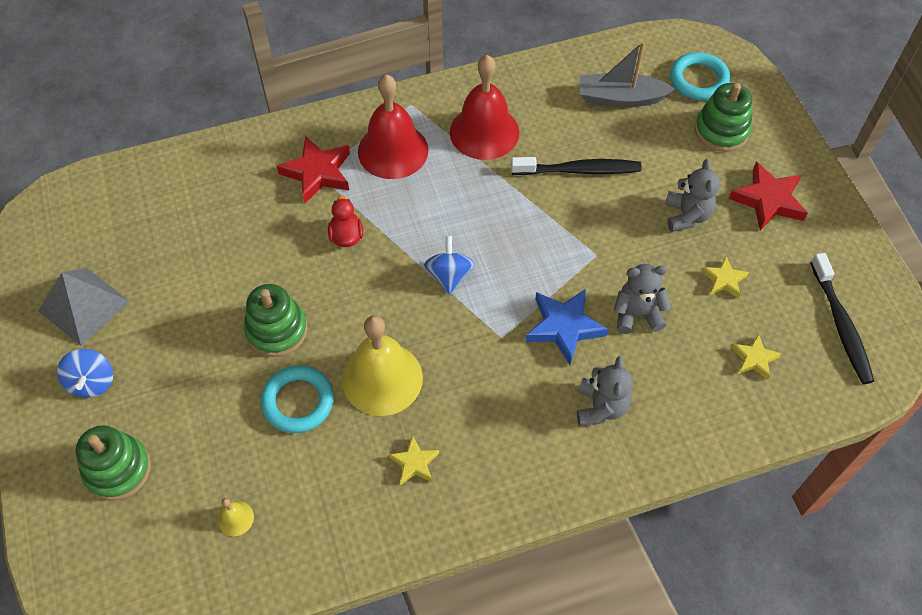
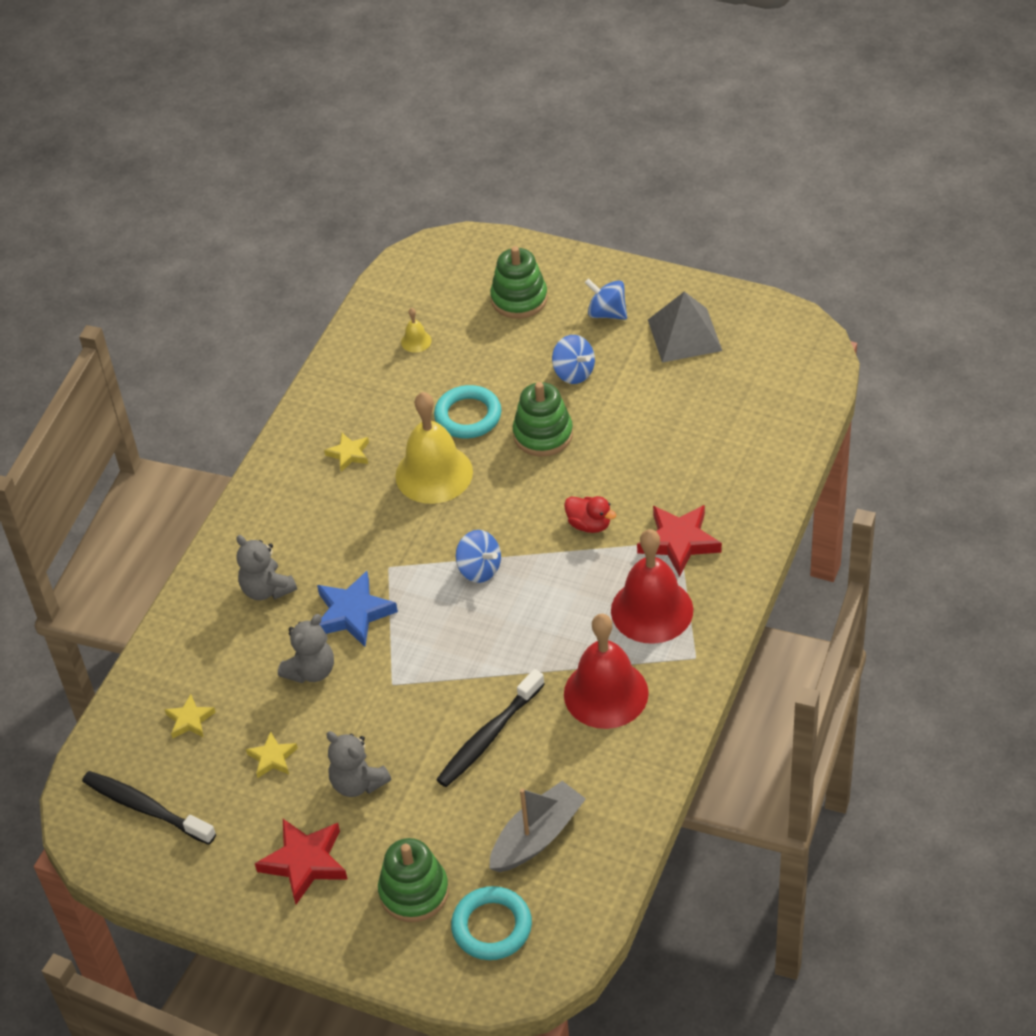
camera: 135 degrees right, 10 degrees down
(187, 357) = (574, 373): none -> blue spinning top

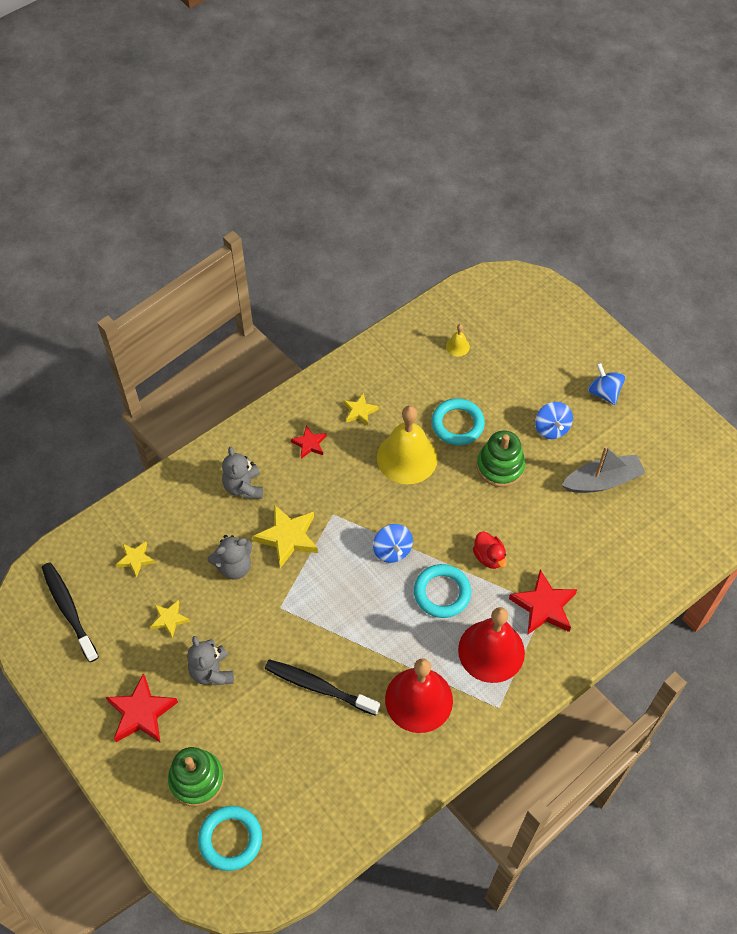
camera: 25 degrees right, 10 degrees up
(313, 512) = (309, 444): none -> red star
(353, 613) = (288, 537): blue star -> yellow star
(488, 736) = (318, 687): black toothbrush -> black toothbrush turned 45 degrees clockwise
(519, 299) = (548, 349): green stacking toy -> none
(537, 836) = (303, 786): grey boat -> grey boat (602, 481)
(562, 582) = (442, 593): none -> turquoise ring
(684, 335) = (649, 439): grey pyramid -> none

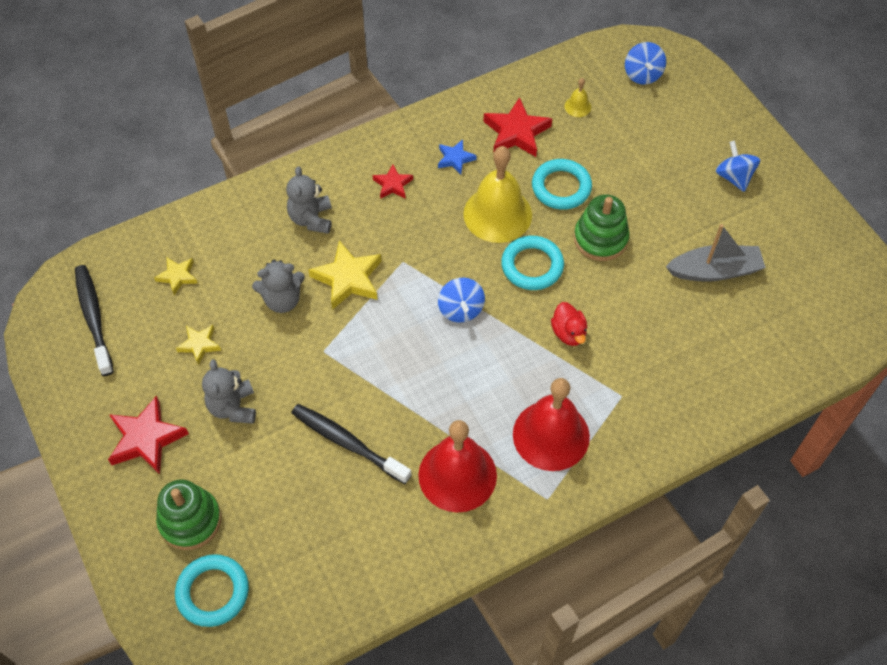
camera: 10 degrees right, 0 degrees up
(359, 411) = (455, 159): yellow star -> blue star
(442, 593) = (507, 363): turquoise ring -> turquoise ring (532, 266)
(544, 606) = (621, 396): red star -> red star (516, 132)
(551, 428) = (666, 207): blue spinning top -> blue spinning top (642, 75)

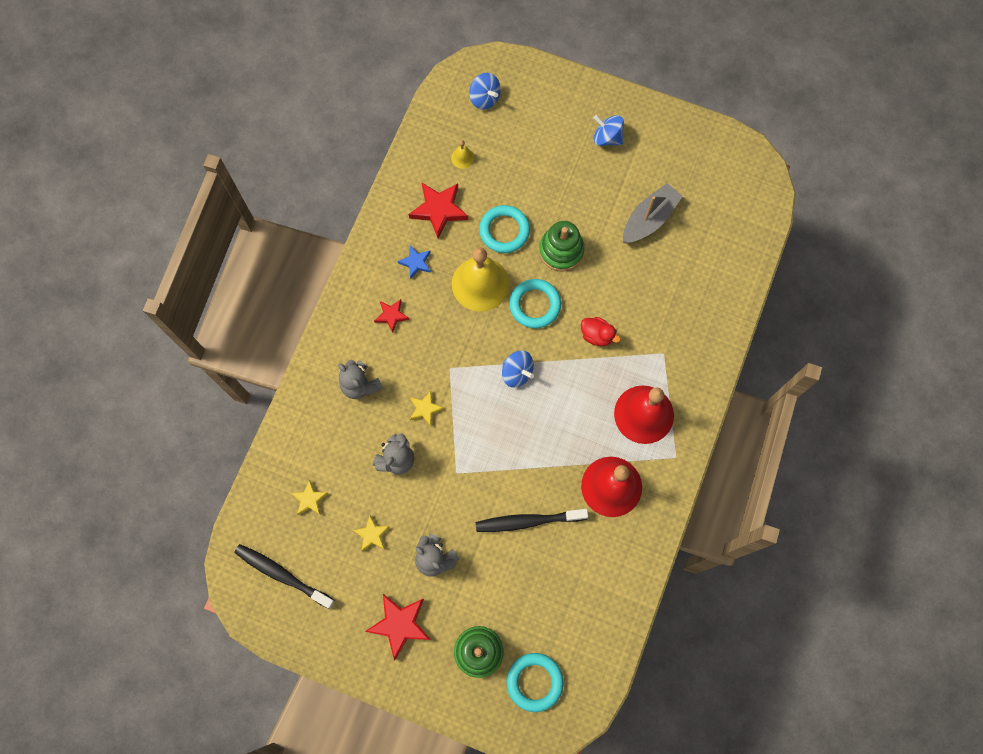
camera: 40 degrees left, 15 degrees up
(348, 278) = (425, 409): yellow star -> yellow star, size x0.57

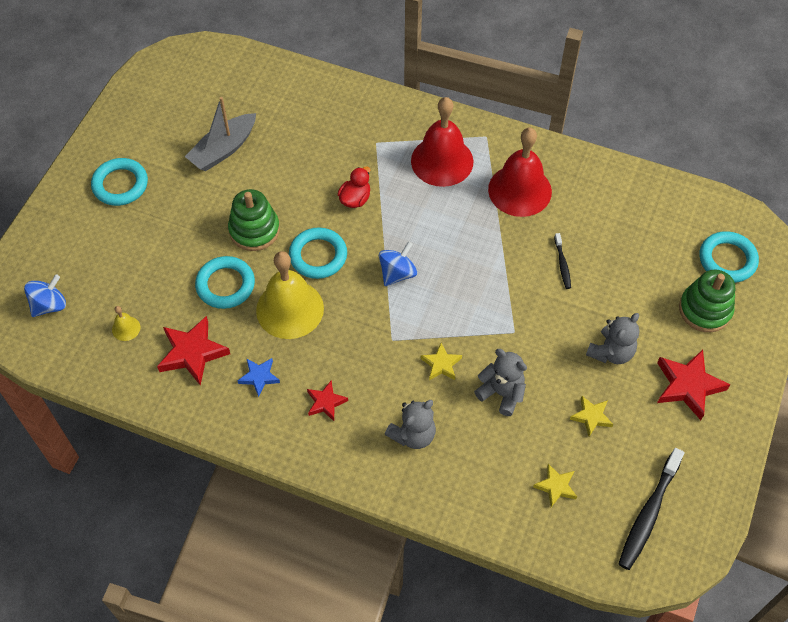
camera: 90 degrees left, 15 degrees down
(528, 521) = (562, 264): black toothbrush -> black toothbrush, size x0.51
(607, 137) = (120, 185): blue spinning top -> turquoise ring
(649, 219) = (223, 149): grey boat -> grey boat turned 90 degrees counterclockwise

